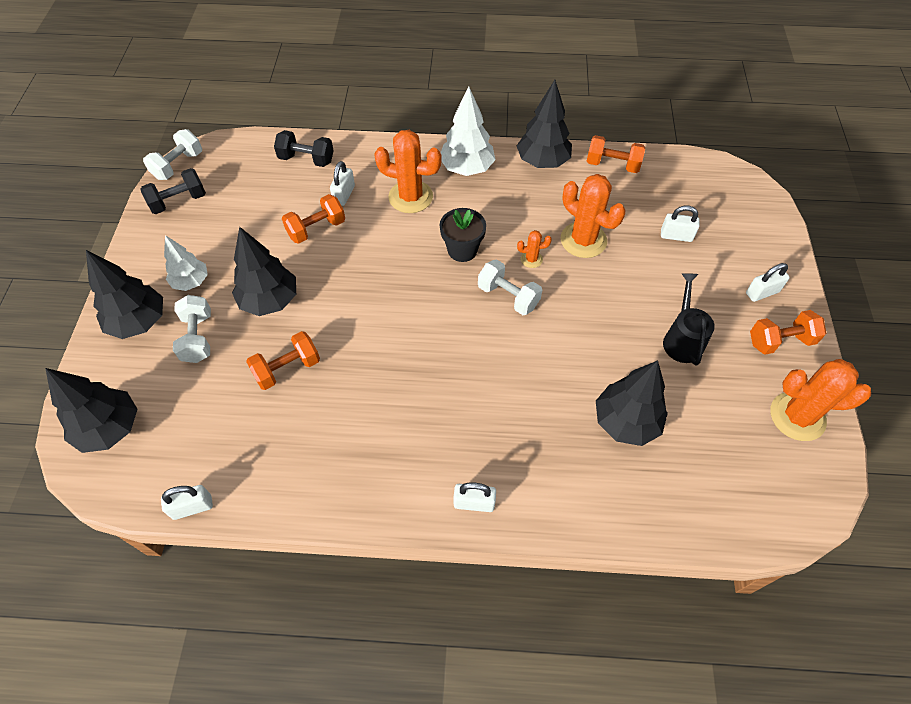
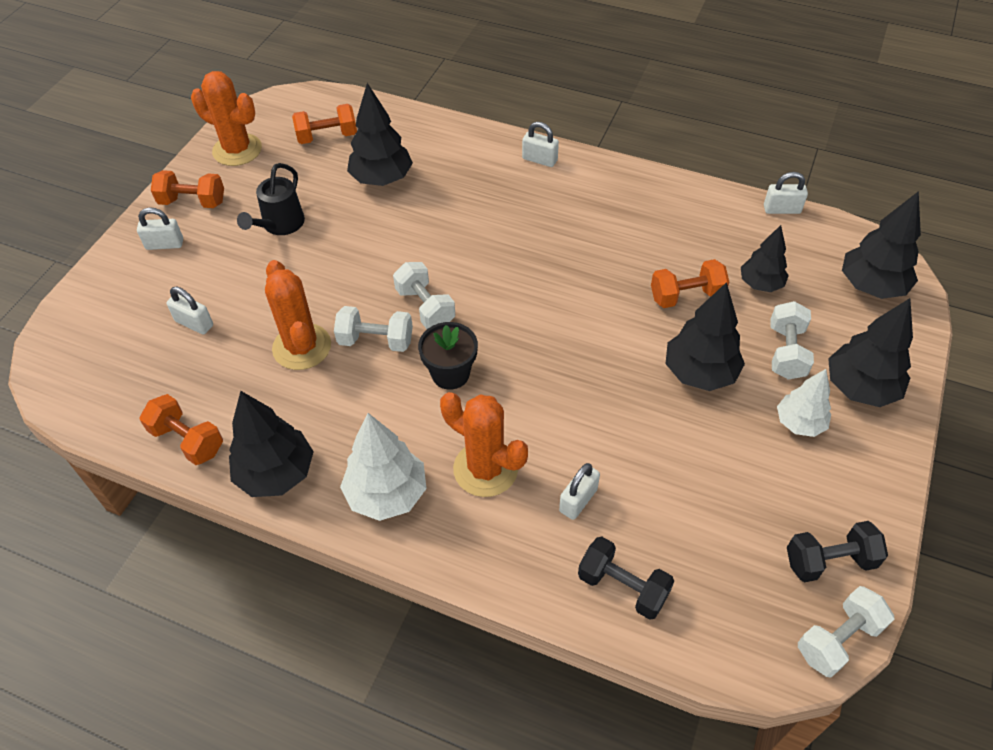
camera: 160 degrees left, 5 degrees down
(218, 401) = (760, 284): none -> black tree
(316, 229) = (628, 455): orange dumbbell -> orange dumbbell (327, 136)
(531, 259) = (376, 341): orange cactus -> white dumbbell

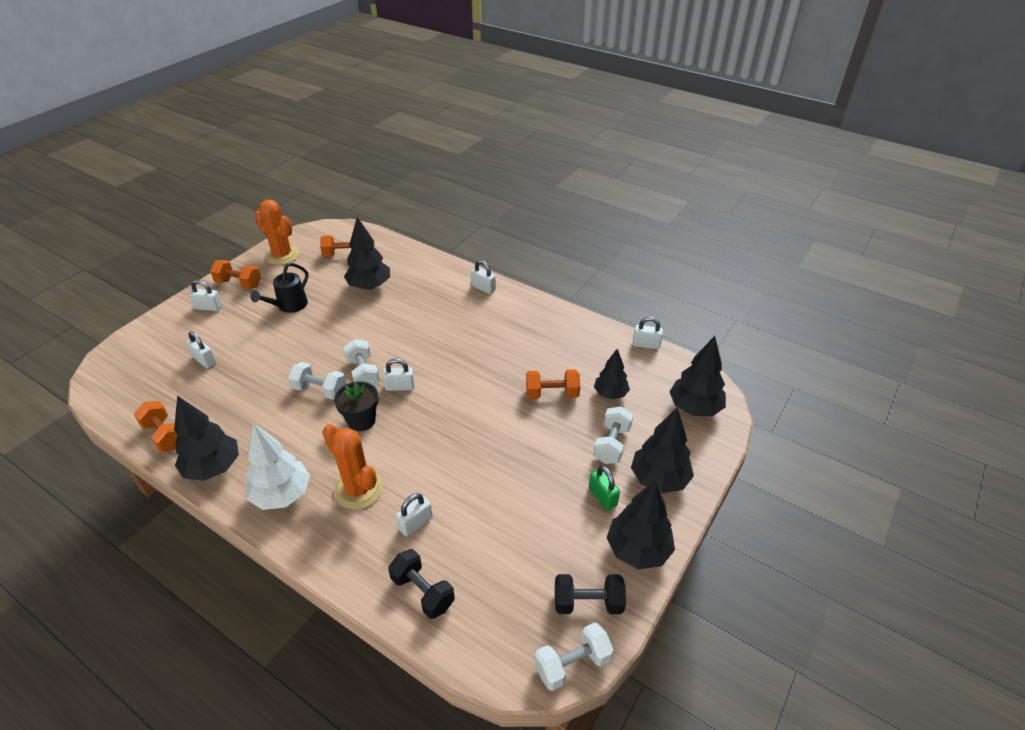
camera: 10 degrees right, 10 degrees down
(302, 347) = (268, 386): orange cactus -> none
(483, 318) = (400, 387): none -> white padlock
(699, 373) = (541, 449): black tree -> black tree (638, 550)
(799, 423) = (602, 497): white tree -> green padlock

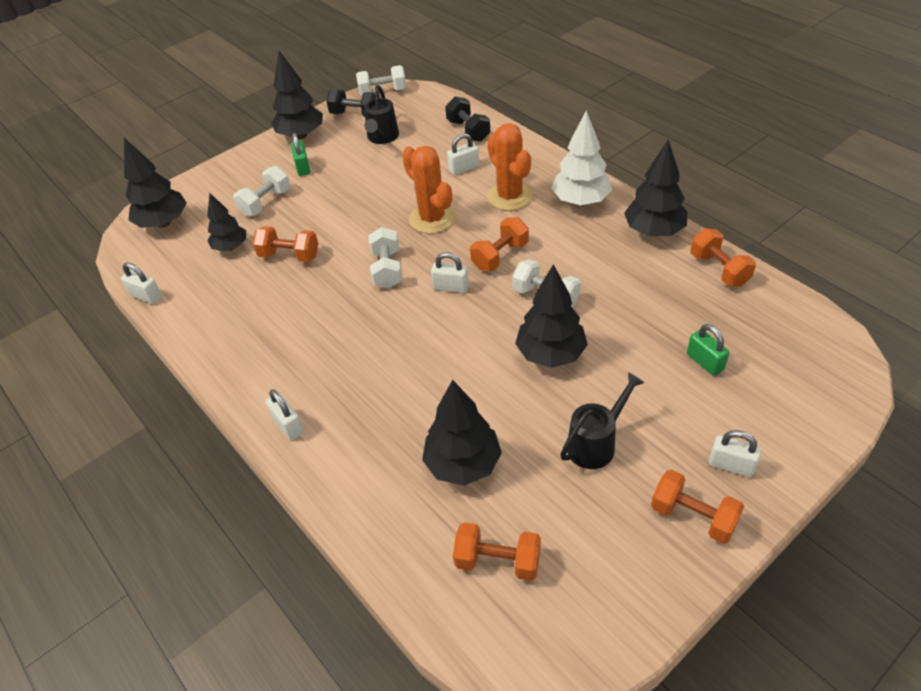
camera: 160 degrees left, 5 degrees up
(204, 360) = (705, 362): white padlock -> green padlock
(282, 255) = (622, 586): orange cactus -> orange cactus (432, 219)
(361, 420) = (500, 256): black flower pot -> orange dumbbell
(363, 373) = (491, 310): white dumbbell -> white dumbbell (387, 269)
(531, 560) = (382, 138): none -> black watering can
(659, 479) = (248, 173): black tree -> black tree (550, 354)

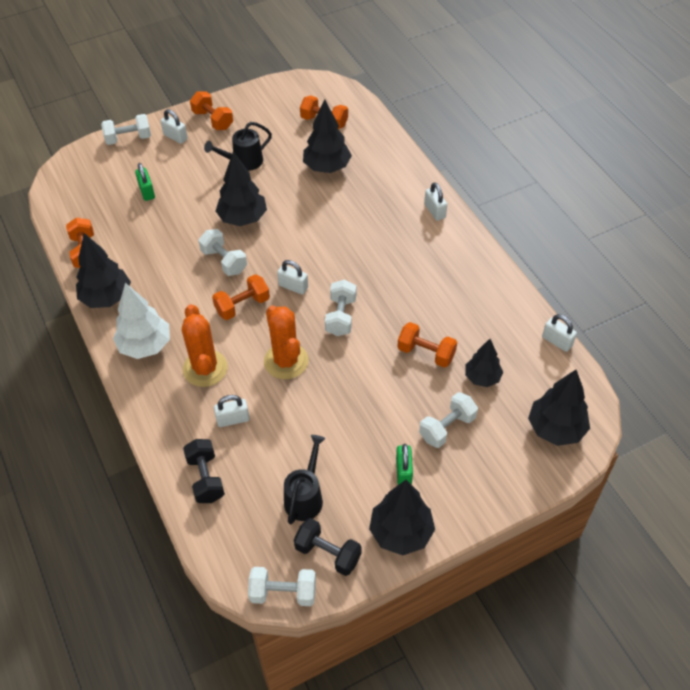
camera: 170 degrees left, 5 degrees up
(803, 443) = (128, 138): none -> white dumbbell

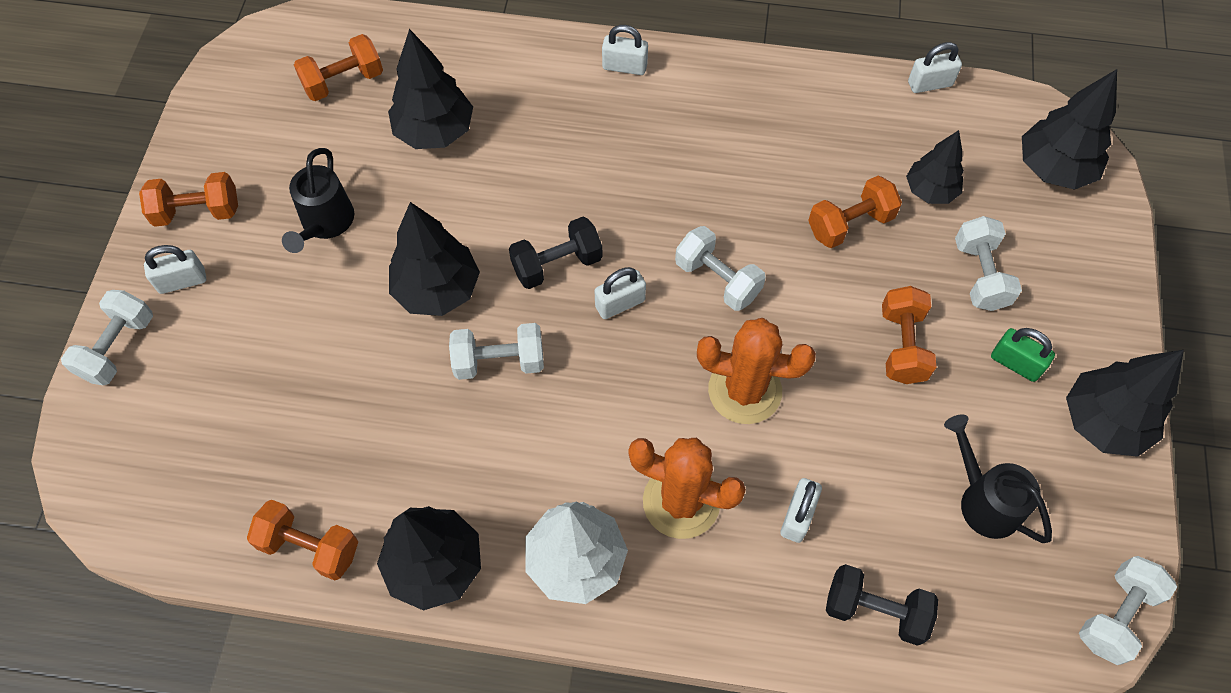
camera: 55 degrees left, 10 degrees up
(147, 191) = (262, 386): green padlock -> none
(242, 306) = (603, 387): orange dumbbell -> orange dumbbell (902, 345)
(328, 553) = (1086, 525): black dumbbell -> black dumbbell (557, 264)

